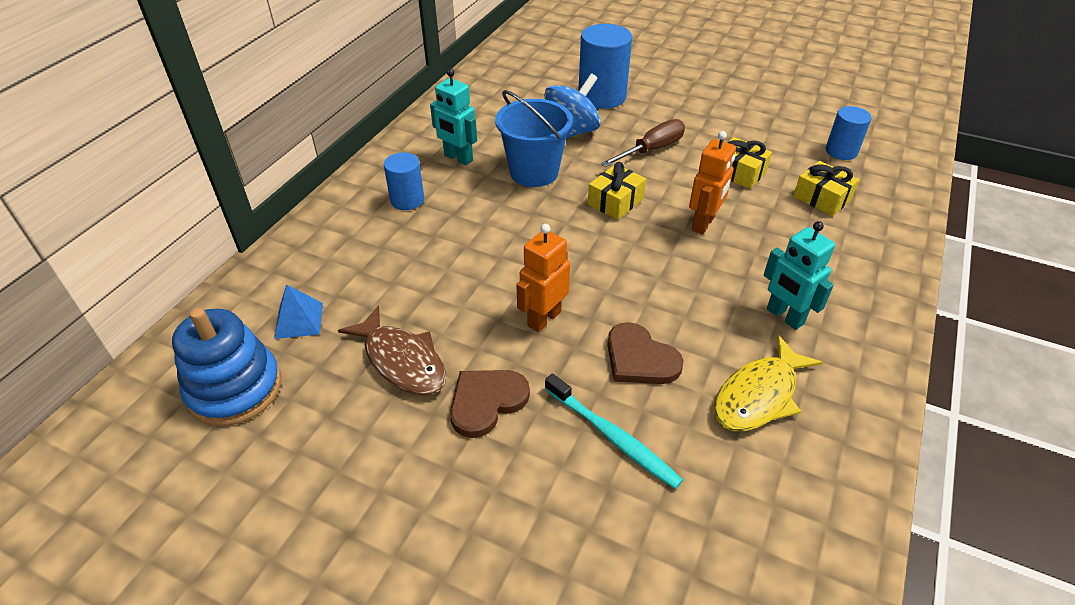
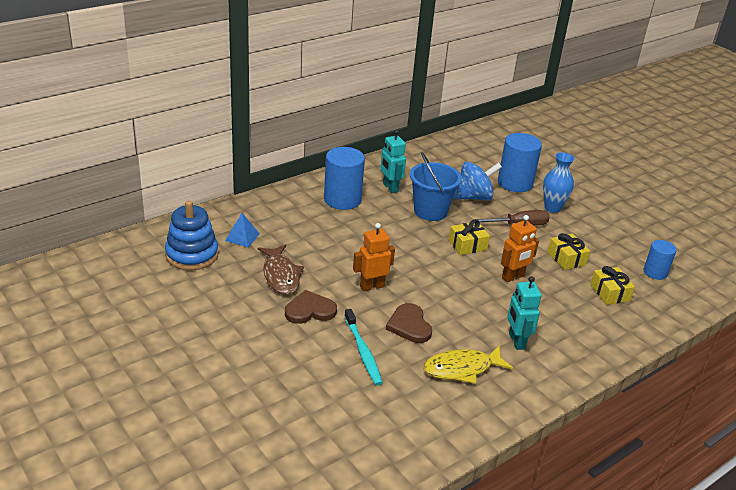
camera: 25 degrees right, 10 degrees down
(407, 200) = (342, 200): blue cylinder -> blue cylinder, size x1.69
(669, 113) = (552, 208): none -> blue vase

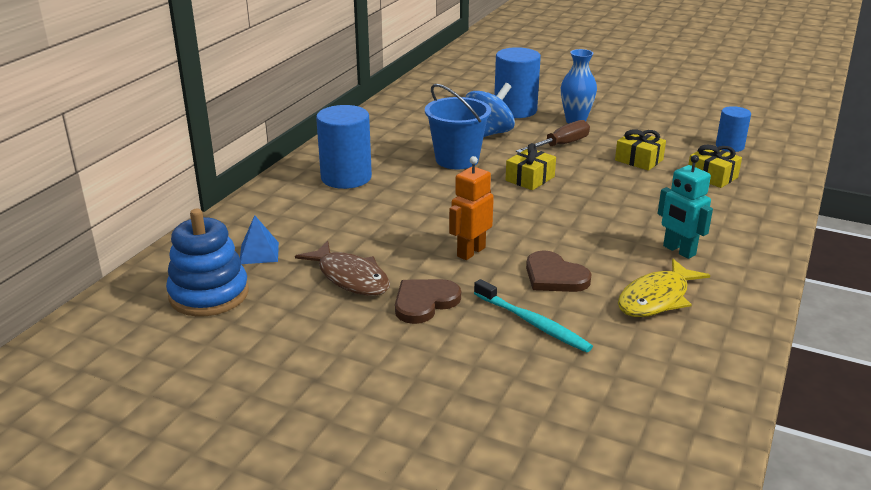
camera: 25 degrees left, 5 degrees down
(390, 188) = (389, 151): turquoise robot -> none
(513, 277) = (608, 193): orange robot -> none

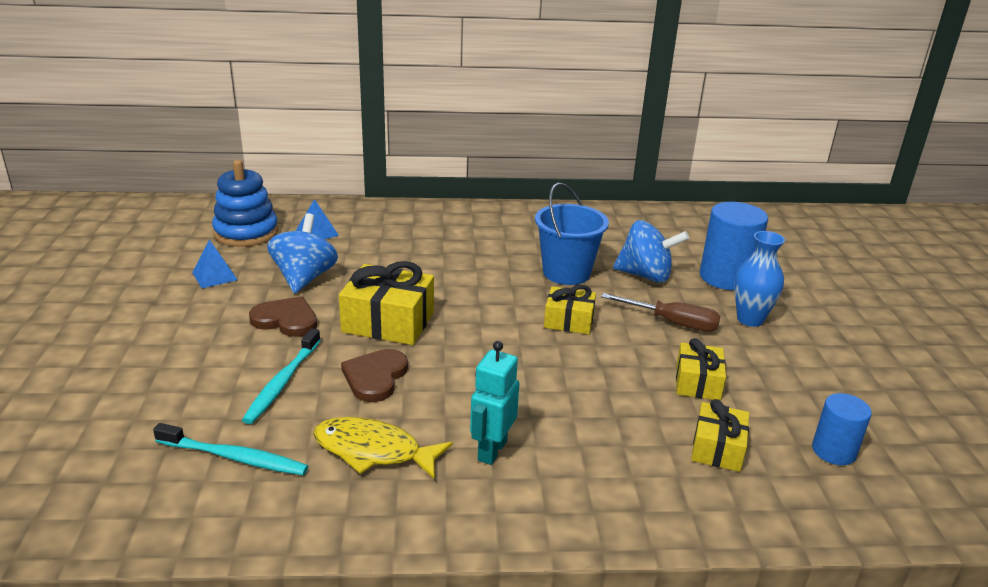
camera: 60 degrees right, 0 degrees up
(293, 330) = (214, 276): none -> blue pyramid
(346, 177) = (473, 232): blue cylinder -> none
(350, 278) = (304, 278): brown fish -> blue spinning top
(470, 252) = (388, 322): orange robot -> yellow gift
(634, 366) = (235, 457): none -> turquoise toothbrush

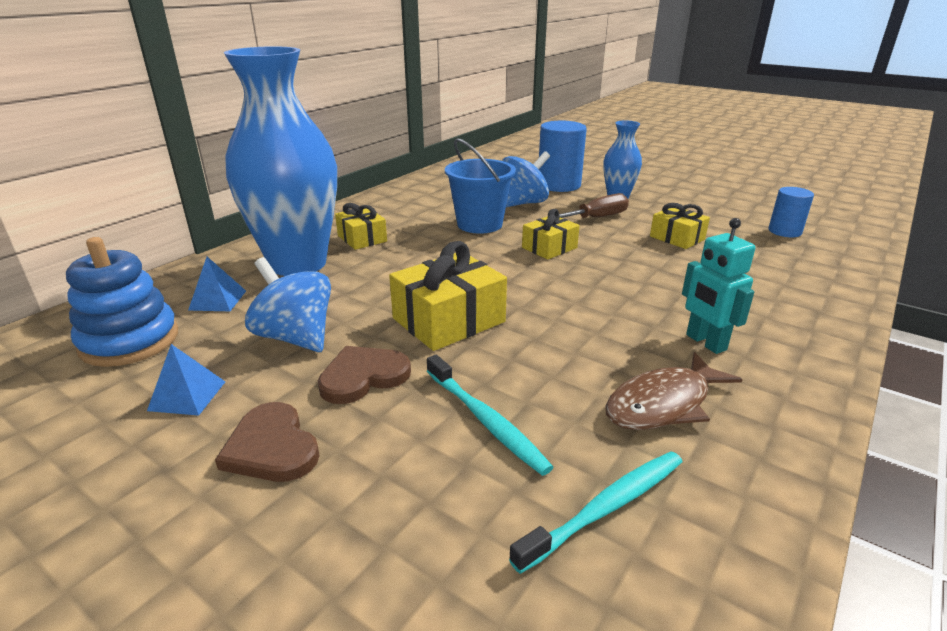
camera: 50 degrees left, 0 degrees up
(373, 451) = (663, 404): yellow fish -> brown fish
(375, 377) = (537, 360): brown heart -> brown heart (272, 447)
(395, 234) = (298, 264): none -> blue vase
(717, 448) = (760, 260): yellow gift -> yellow gift (362, 238)

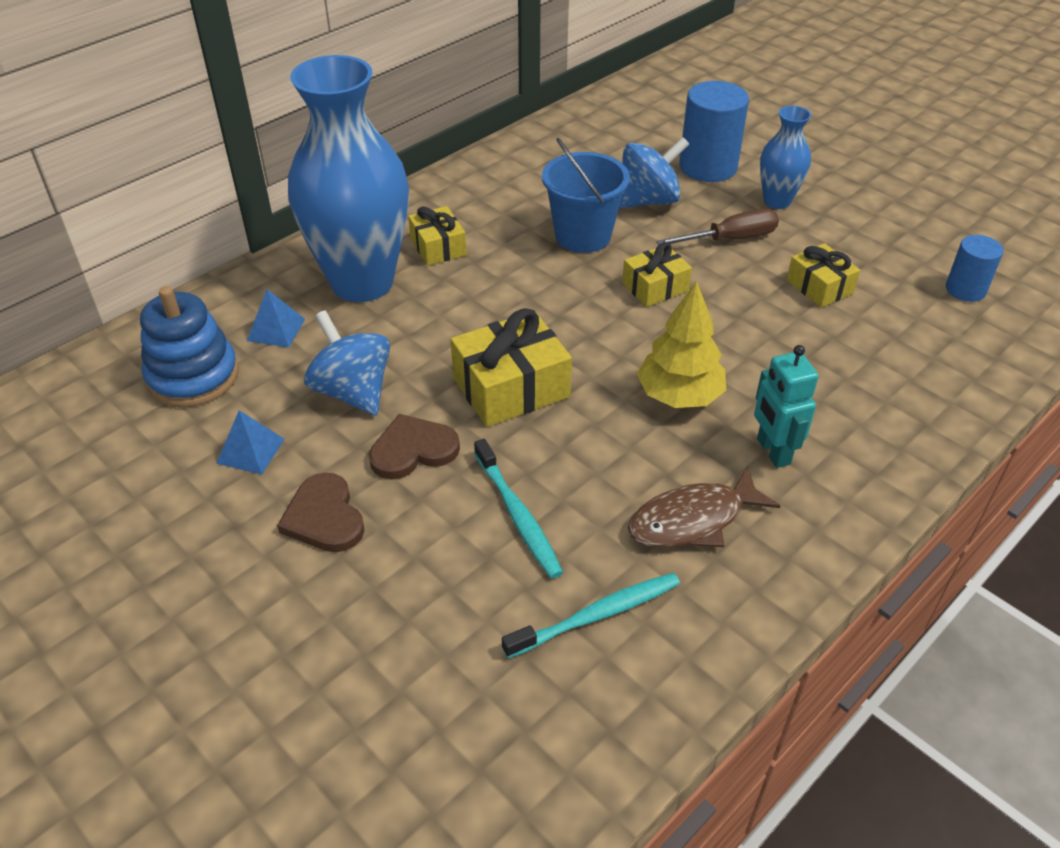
camera: 10 degrees right, 15 degrees up
(602, 312) = (679, 396): none -> yellow tree

